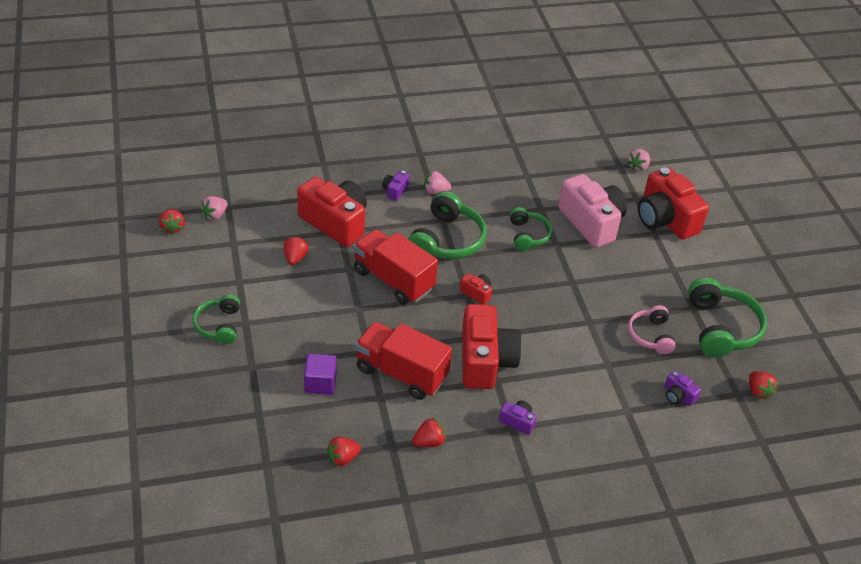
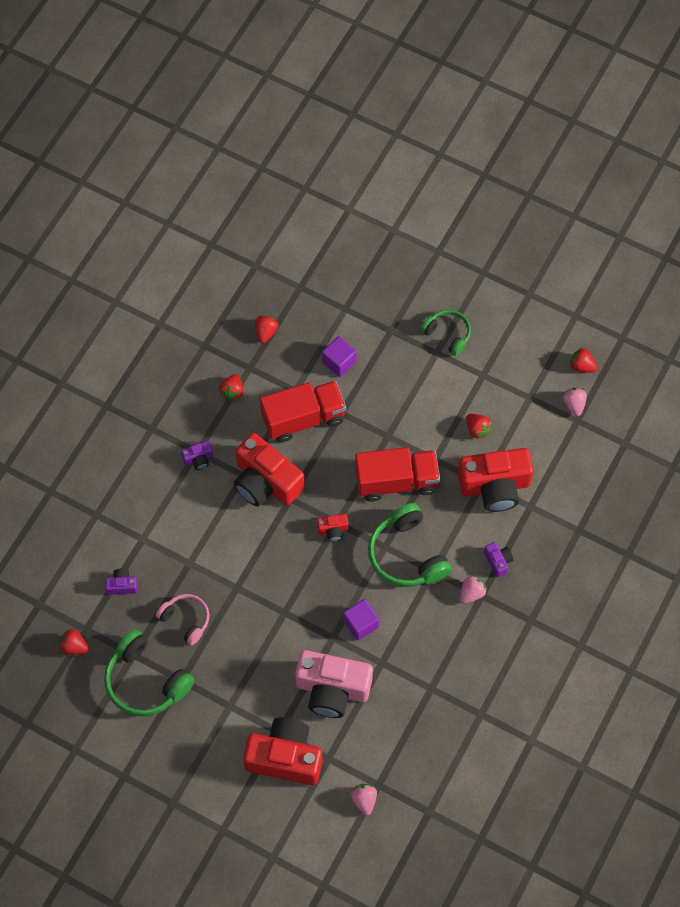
camera: 135 degrees right, 20 degrees up
(528, 235) = (360, 624): green headphones -> purple cube

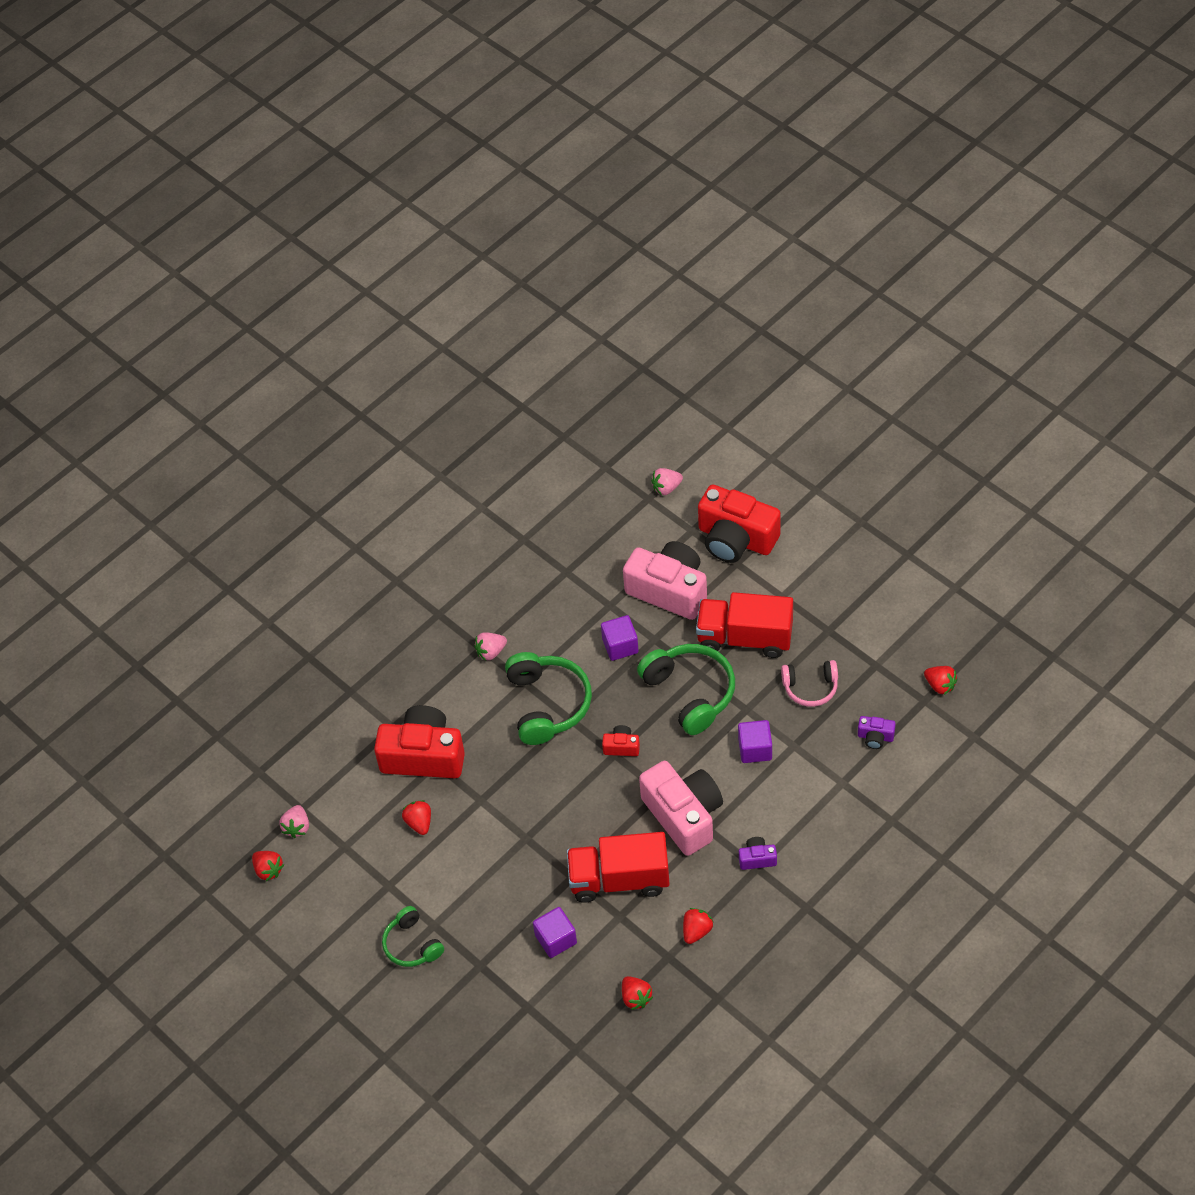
camera: 160 degrees left, 10 degrees down
(146, 681) = (867, 636): green headphones -> green headphones (690, 693)
(186, 620) = (810, 687): pink headphones -> pink headphones turned 60 degrees counterclockwise
(221, 552) = (755, 749): none -> purple cube
(266, 332) = (636, 997): red strawberry -> red strawberry turned 60 degrees counterclockwise
(266, 482) = (683, 815): red camera -> pink camera
(364, 800) = (666, 488): pink strawberry -> pink strawberry turned 60 degrees clockwise
(396, 481) = (533, 784): red truck -> red truck (744, 638)
(498, 561) = (450, 677): purple camera -> none

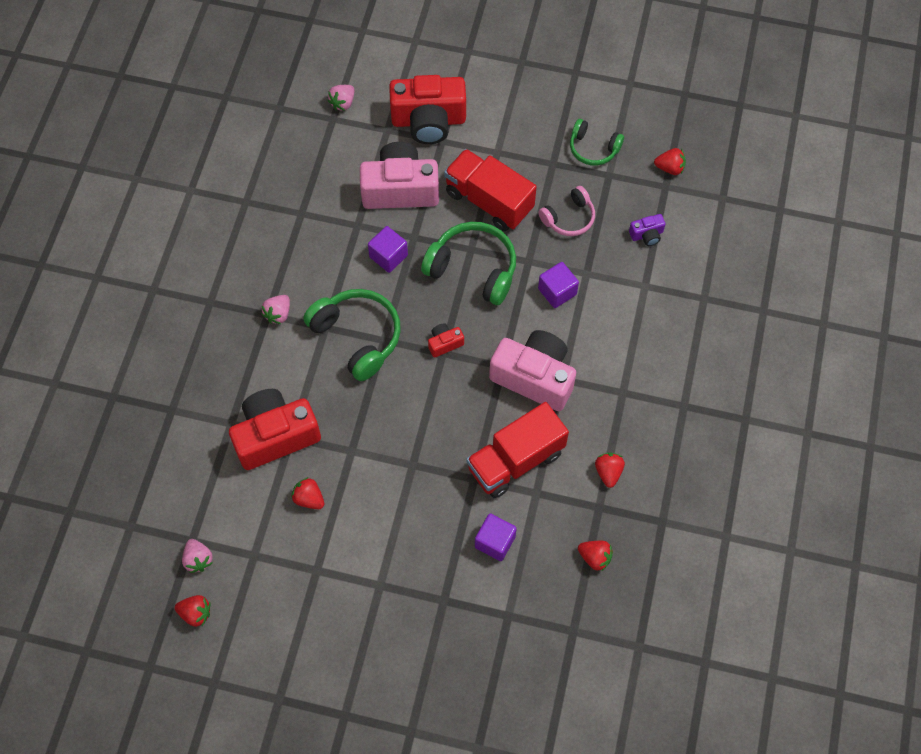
camera: 35 degrees left, 10 degrees up
(412, 944) = (371, 613): green headphones -> green headphones (593, 148)
(744, 638) = (489, 201): red truck -> red truck turned 60 degrees clockwise
(757, 858) = (618, 384): purple camera -> none

